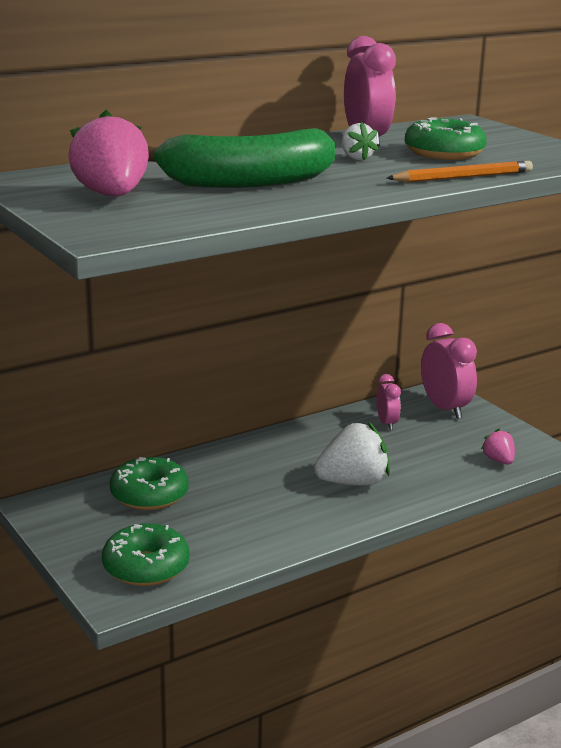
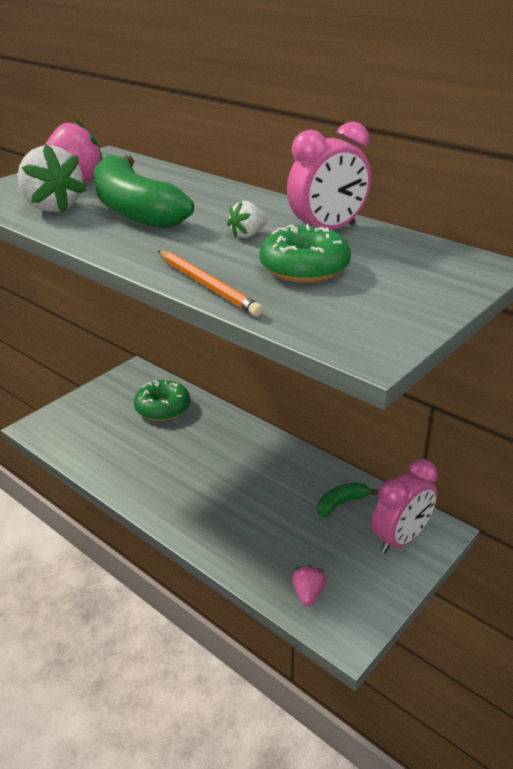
camera: 75 degrees right, 10 degrees up
(146, 567) = (72, 429): green donut -> none
(353, 482) = (221, 501): white strawberry -> white strawberry (53, 207)
(387, 423) = (341, 503): pink clock -> green banana
(498, 460) = (308, 594): pink strawberry -> pink strawberry turned 45 degrees counterclockwise

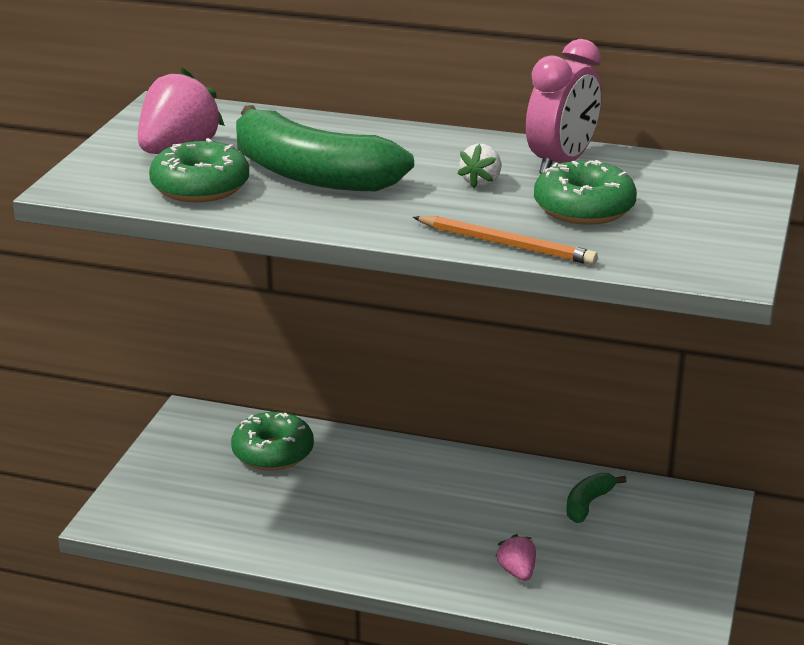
camera: 25 degrees left, 5 degrees down
(53, 207) = (200, 187): white strawberry -> green donut
(308, 594) = (619, 604): pink strawberry -> pink strawberry (517, 572)
(400, 539) = (679, 522): pink clock -> none

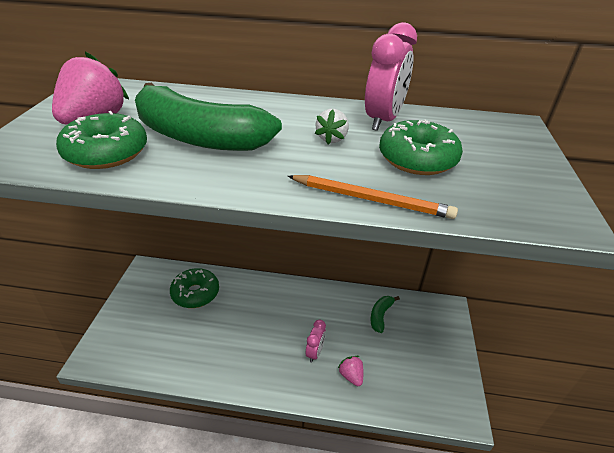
camera: 10 degrees left, 10 degrees up
(463, 540) = (315, 352): none -> pink clock

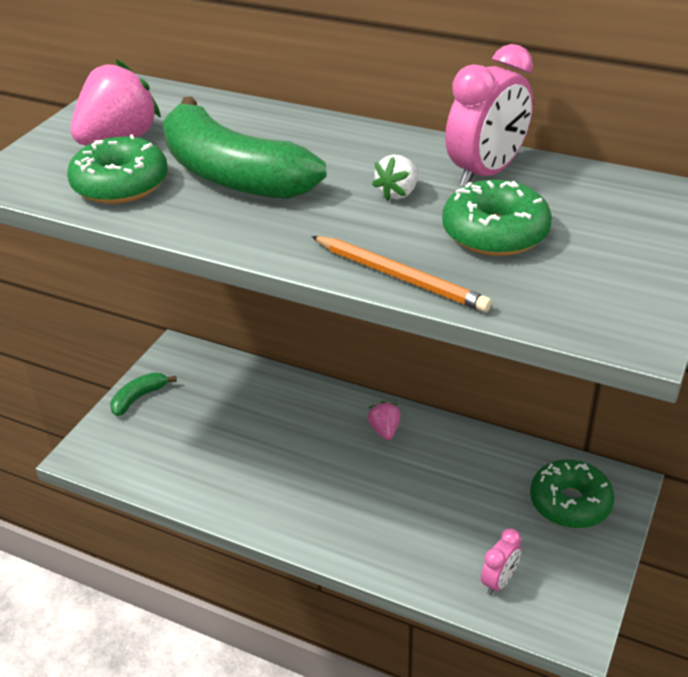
camera: 20 degrees right, 0 degrees up
(195, 293) = (236, 396): green donut -> green donut (570, 503)
(315, 352) = (382, 506): pink clock -> pink clock (499, 581)
(351, 376) = (424, 547): pink strawberry -> pink strawberry (384, 430)
(380, 316) = (504, 476): green banana -> green banana (139, 398)

